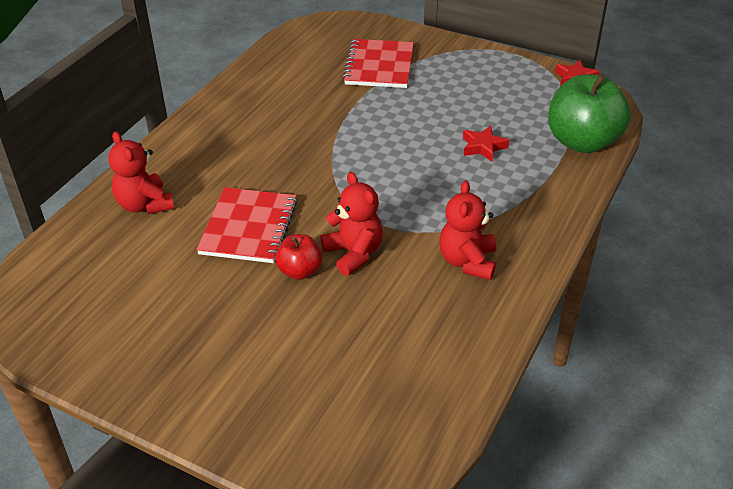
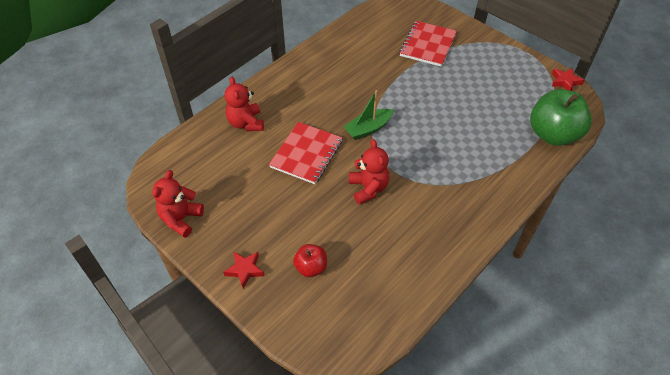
camera: 15 degrees right, 10 degrees up
(300, 271) = (330, 194): red apple -> red apple (311, 267)
(329, 180) = (368, 129): none -> green boat
(467, 261) = (442, 211): red teddy bear -> red teddy bear (181, 219)
(483, 147) = (480, 124): red star -> red star (245, 270)

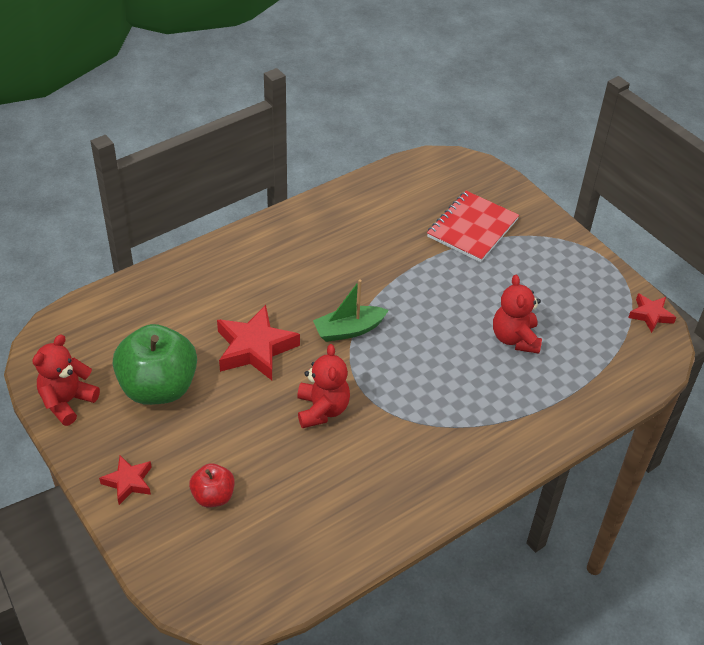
camera: 10 degrees right, 5 degrees down
(246, 123) = (188, 292): red teddy bear -> red teddy bear (515, 338)
(306, 154) = (255, 348): red notebook -> red star
(553, 134) = (603, 385): green apple -> green apple (158, 387)

